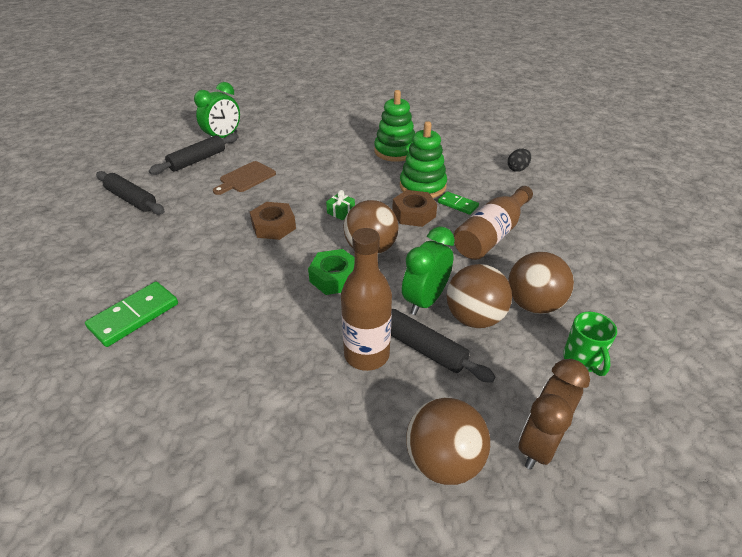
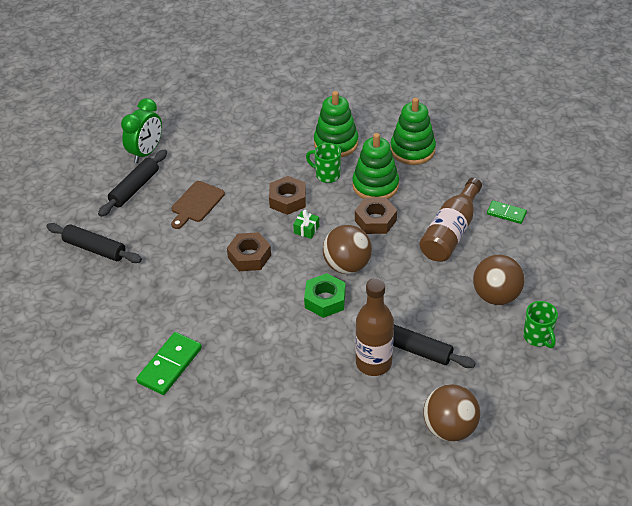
camera: 10 degrees left, 5 degrees up
(332, 186) = (287, 200): none -> brown nut
(378, 173) = (327, 175): none -> green mug
(425, 300) = (407, 308): green clock -> none
(457, 204) = (413, 202): green domino -> green domino (506, 213)
(467, 164) = (412, 150): none -> green stacking toy
(474, 318) = (450, 316): brown ball -> none
(517, 169) = (463, 148): black egg -> none
(539, 444) = (513, 404): brown clock -> none

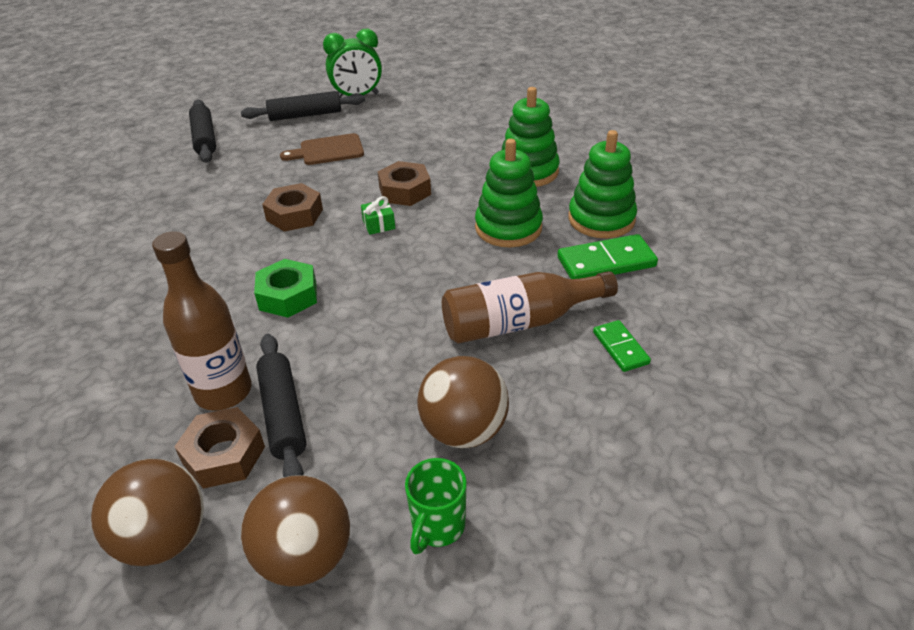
camera: 45 degrees right, 5 degrees down
(170, 365) = (87, 256): green domino -> green domino (606, 262)
(327, 175) = (475, 192): green mug -> none
(347, 265) = (360, 280): brown ball -> brown ball (305, 557)
(375, 220) = (456, 258): brown nut -> brown nut (224, 455)

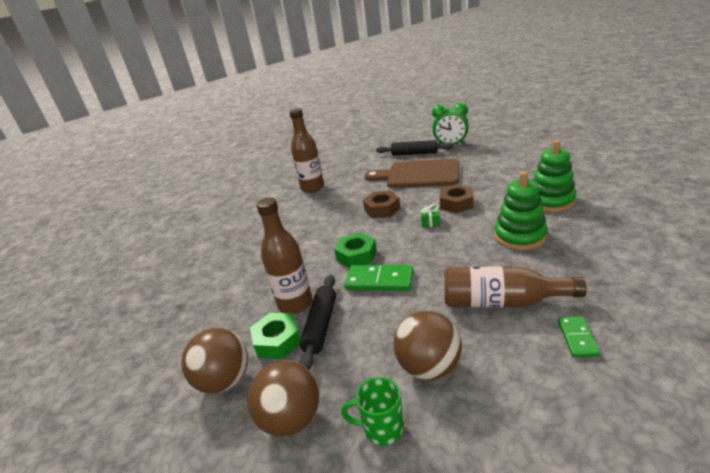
camera: 30 degrees right, 10 degrees down
(153, 192) = (312, 188): none -> brown bottle
(204, 138) = (352, 162): black rolling pin -> none
(224, 455) = (278, 341): brown nut -> green nut
(328, 150) = (418, 175): brown cutting board -> brown cutting board, size x1.82
(437, 526) = (382, 429): green mug -> green mug turned 45 degrees clockwise
(601, 219) = (597, 241): green stacking toy -> none
(606, 262) = (590, 272): green domino -> green domino (379, 281)

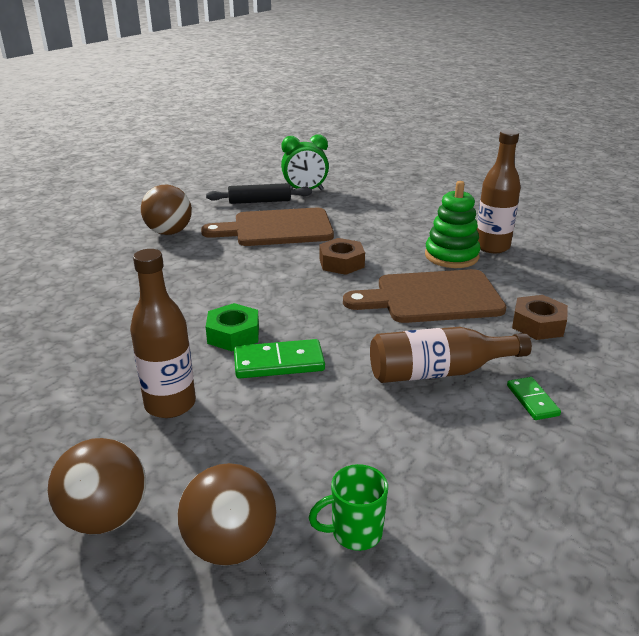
camera: 25 degrees left, 0 degrees up
(278, 341) = (165, 454): green nut -> none
(312, 188) = (126, 249): brown bottle -> brown bottle (492, 246)
(321, 326) = (221, 427): black rolling pin -> none
(382, 209) = (244, 274): brown nut -> brown nut (538, 325)
(429, 367) = (383, 455): brown ball -> brown ball (169, 232)
(430, 222) = (317, 286): green gift -> none
(520, 236) = (432, 297): green stacking toy -> brown cutting board

